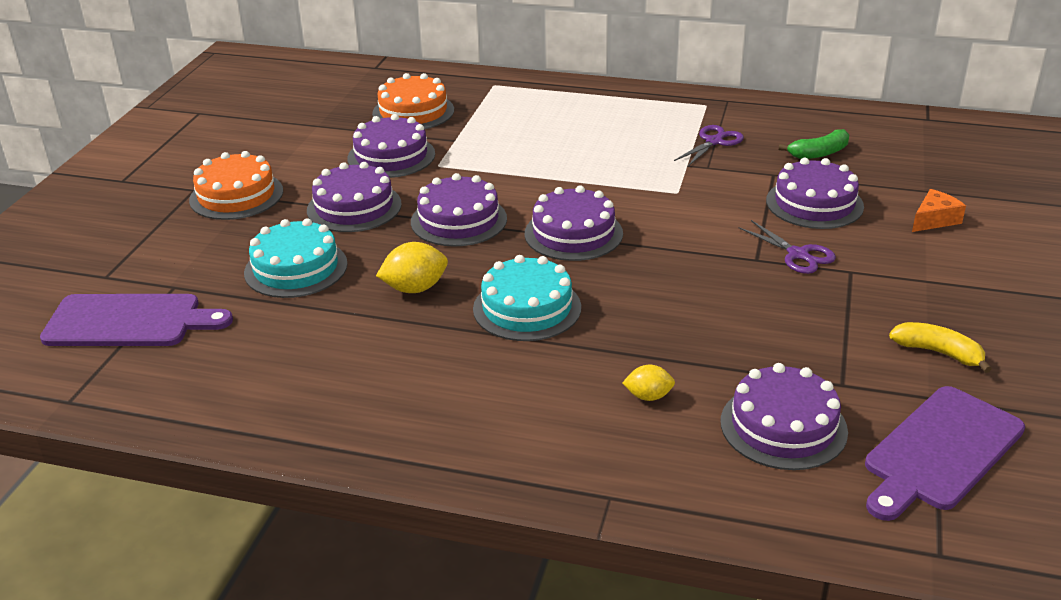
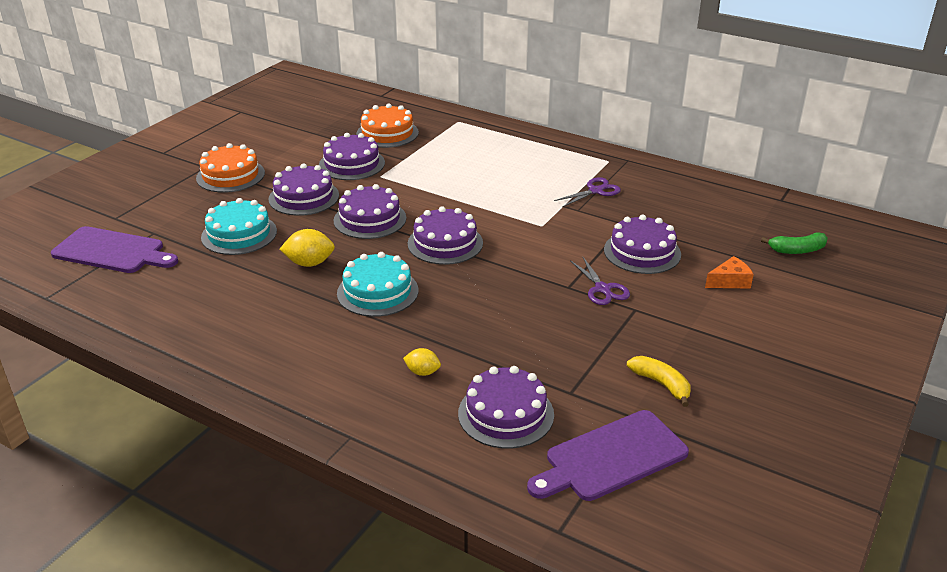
camera: 15 degrees right, 0 degrees up
(819, 153) = (672, 213): green banana -> green banana (797, 250)

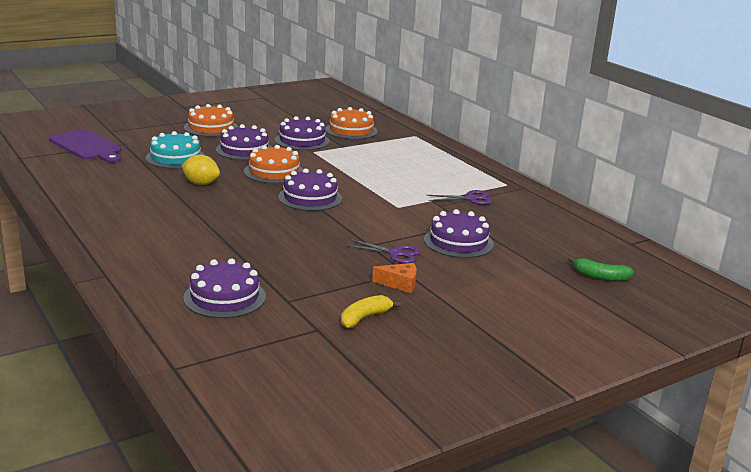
camera: 25 degrees right, 10 degrees down
(370, 219) = (274, 172): purple cake -> orange cake
(377, 292) = (226, 210): turquoise cake -> none
(422, 372) = (198, 259): yellow lemon -> none
(602, 289) = (395, 253): purple scissors -> purple scissors turned 75 degrees counterclockwise
(611, 457) = (267, 344): purple cutting board -> none
(661, 384) = (364, 318): yellow banana -> yellow banana turned 120 degrees counterclockwise
(730, 281) = (509, 278): orange cheese -> orange cheese (400, 284)

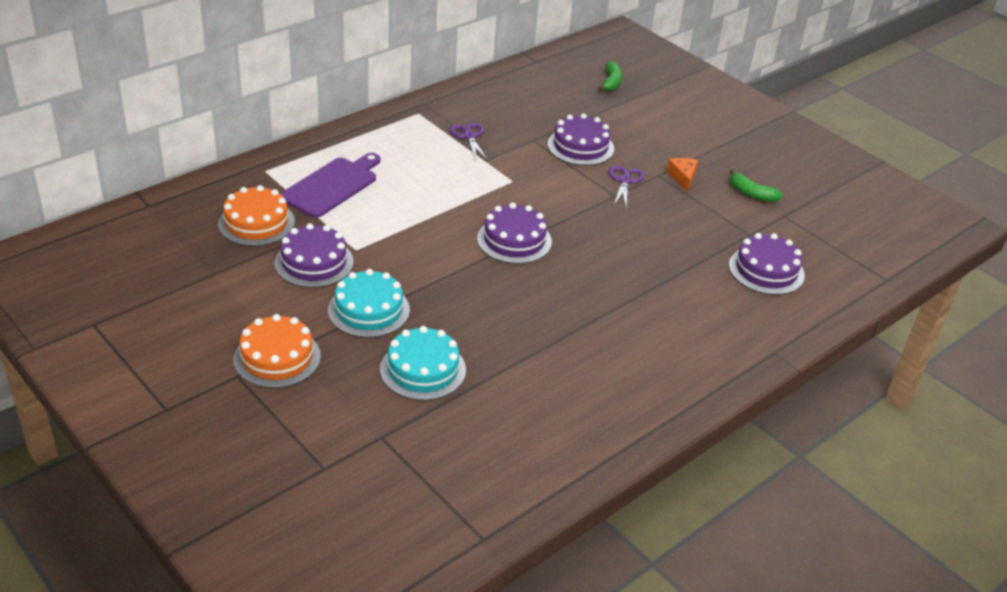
camera: 100 degrees left, 15 degrees up
(87, 146) = (406, 476): purple cutting board -> purple cutting board (332, 186)
(201, 183) = (507, 329): yellow lemon -> none
(244, 150) = (369, 310): purple cake -> turquoise cake
(274, 172) = (443, 275): orange cake -> none
(364, 318) = (751, 194): yellow banana -> green banana

